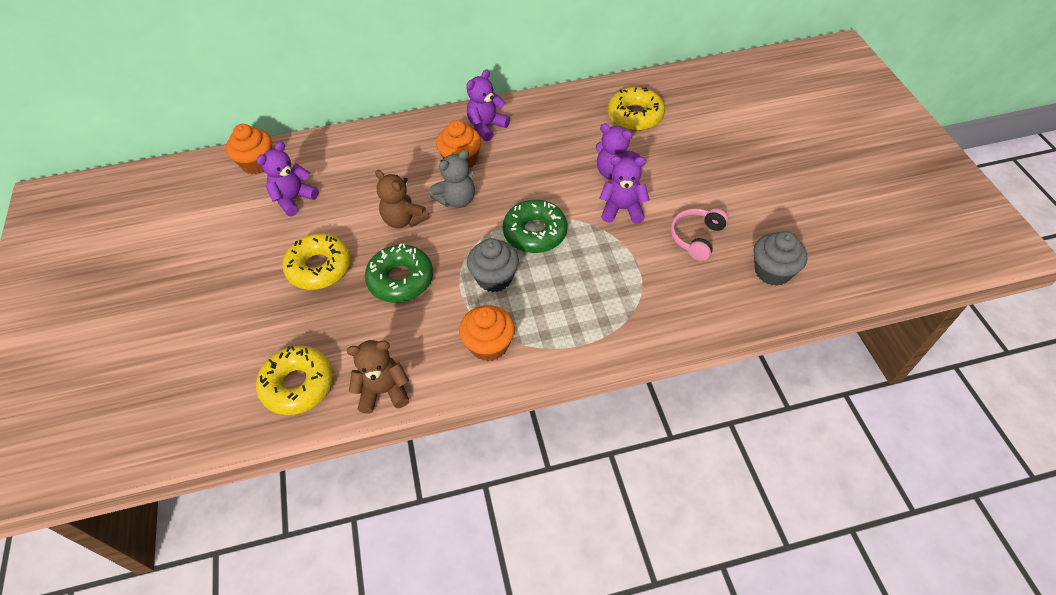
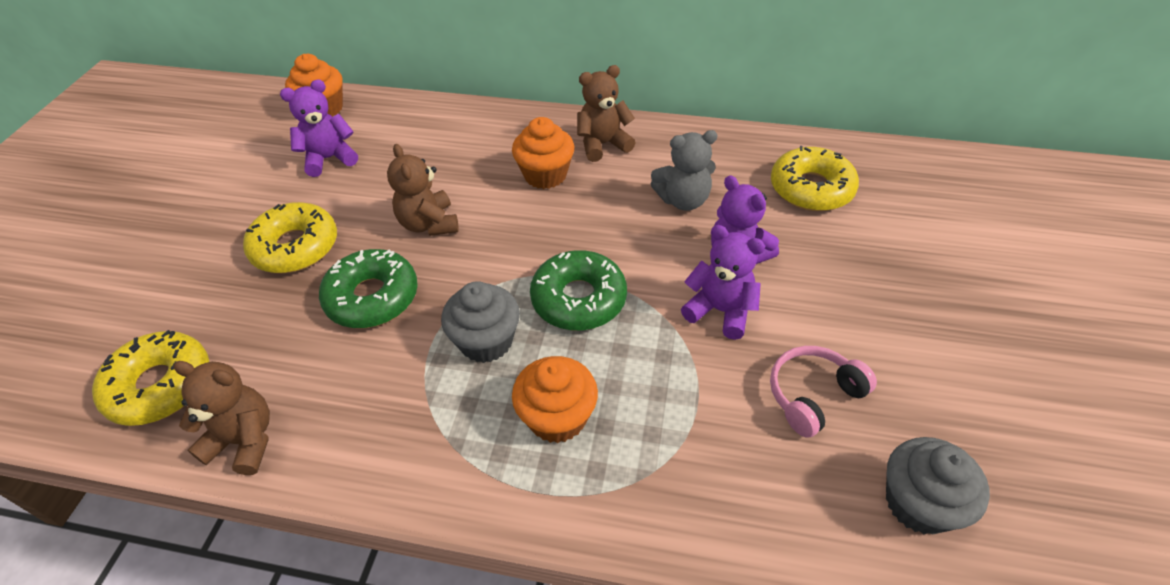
camera: 25 degrees right, 5 degrees down
(457, 200) = (508, 221): grey teddy bear -> grey teddy bear (683, 200)
(486, 127) = (603, 144): purple teddy bear -> brown teddy bear
(489, 345) = (416, 435): orange cupcake -> orange cupcake (557, 417)

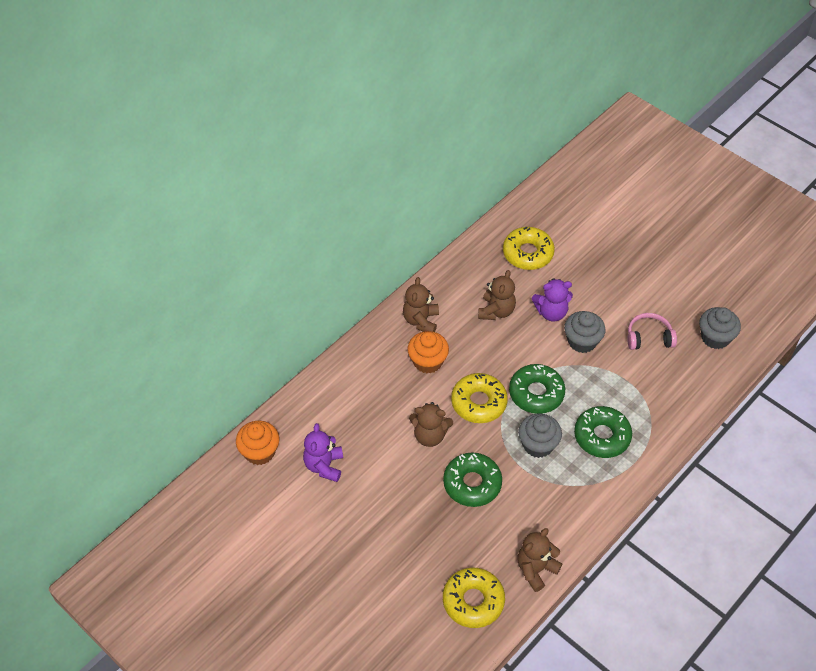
camera: 60 degrees left, 5 degrees up
(295, 247) = (402, 509): yellow donut -> yellow donut (478, 402)
(557, 417) = (602, 436): orange cupcake -> green donut
(683, 200) = (496, 311): grey teddy bear -> brown teddy bear
(720, 311) = (582, 341): purple teddy bear -> grey cupcake
(813, 395) = (649, 337): pink headphones -> pink headphones turned 90 degrees clockwise

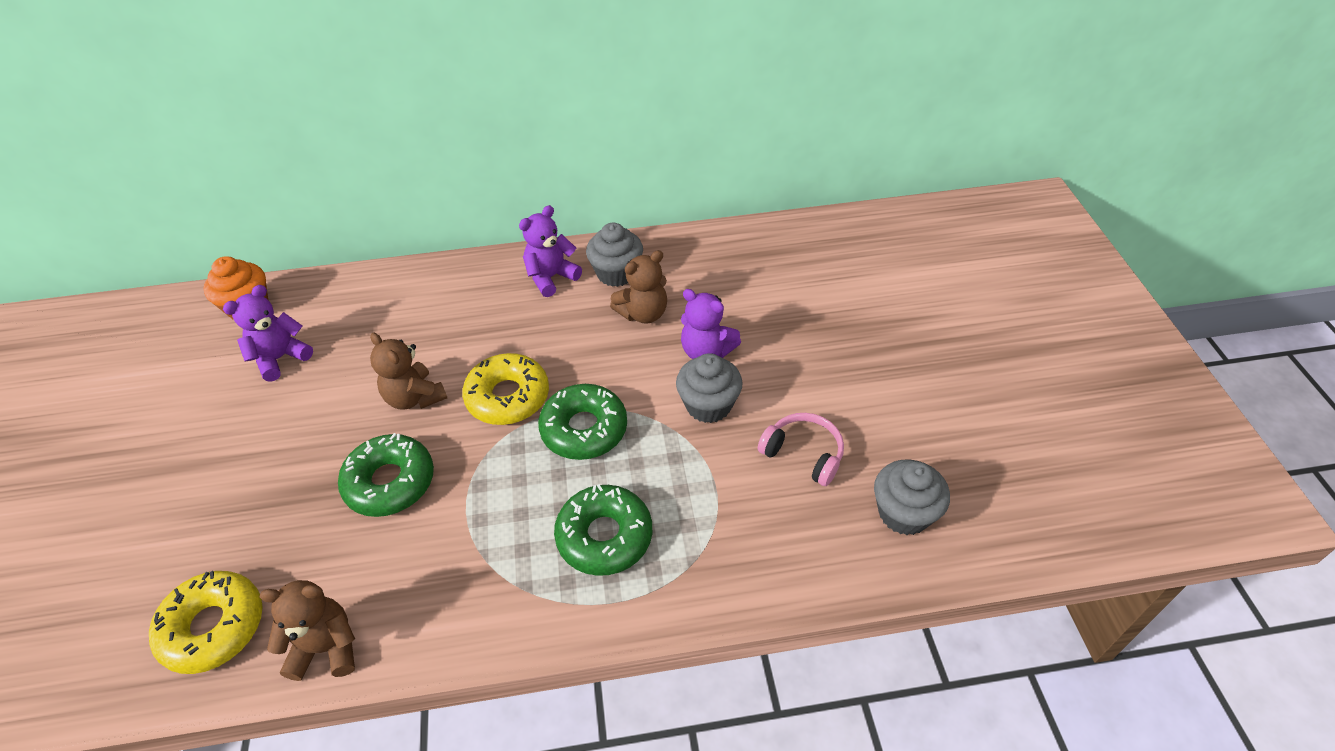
camera: 40 degrees right, 5 degrees down
(421, 321) = (551, 277): brown teddy bear -> purple teddy bear
(427, 361) = (508, 321): orange cupcake -> none
(528, 253) = (749, 275): yellow donut -> none
(538, 445) = (515, 490): grey cupcake -> grey cupcake (616, 273)

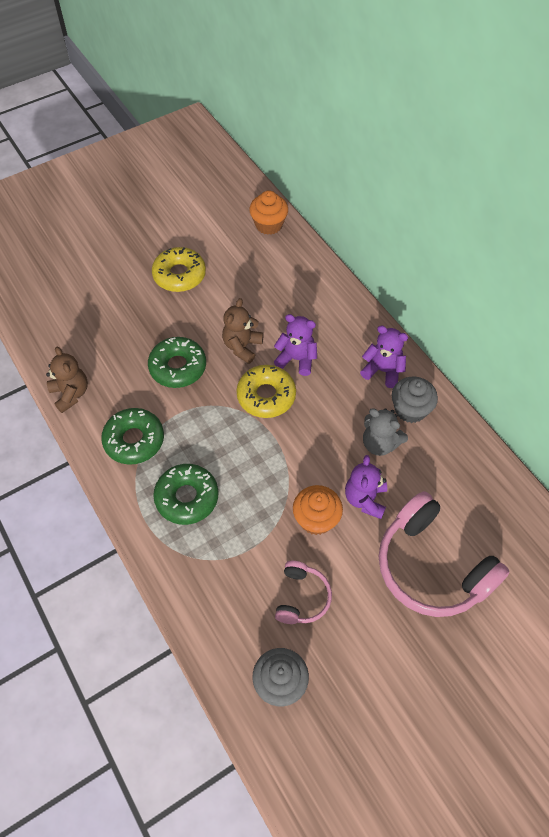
camera: 65 degrees right, 10 degrees up
(213, 627) = (65, 339): yellow donut -> yellow donut (179, 275)
(280, 358) = (239, 264): purple teddy bear -> purple teddy bear (296, 359)
(584, 429) = (261, 451): green donut -> green donut (134, 440)
(643, 313) = (380, 443): brown teddy bear -> grey teddy bear
(708, 405) = (316, 519): grey cupcake -> orange cupcake
(814, 325) = (431, 566): none -> pink headphones

